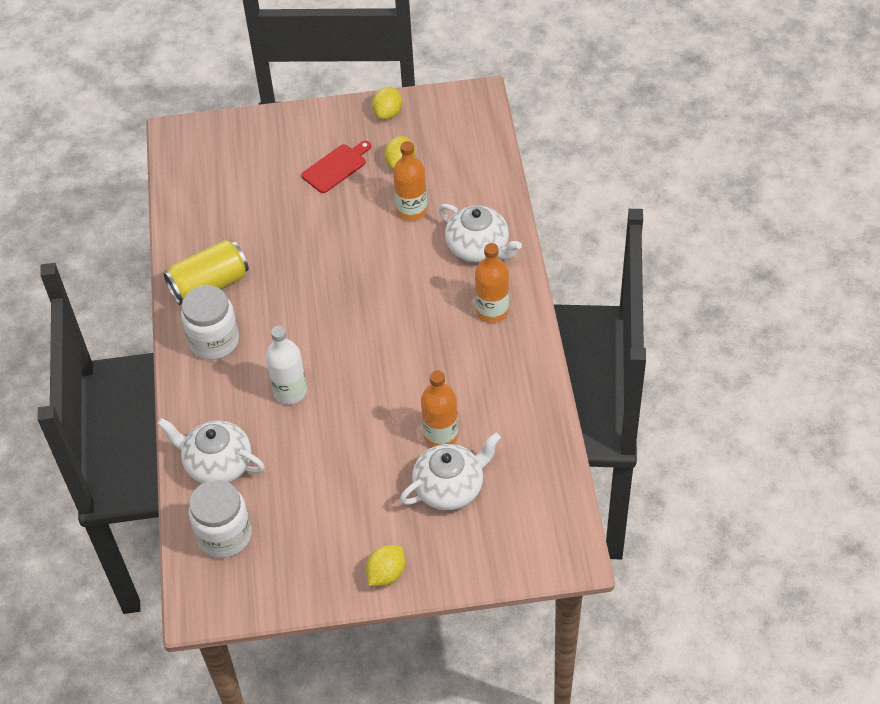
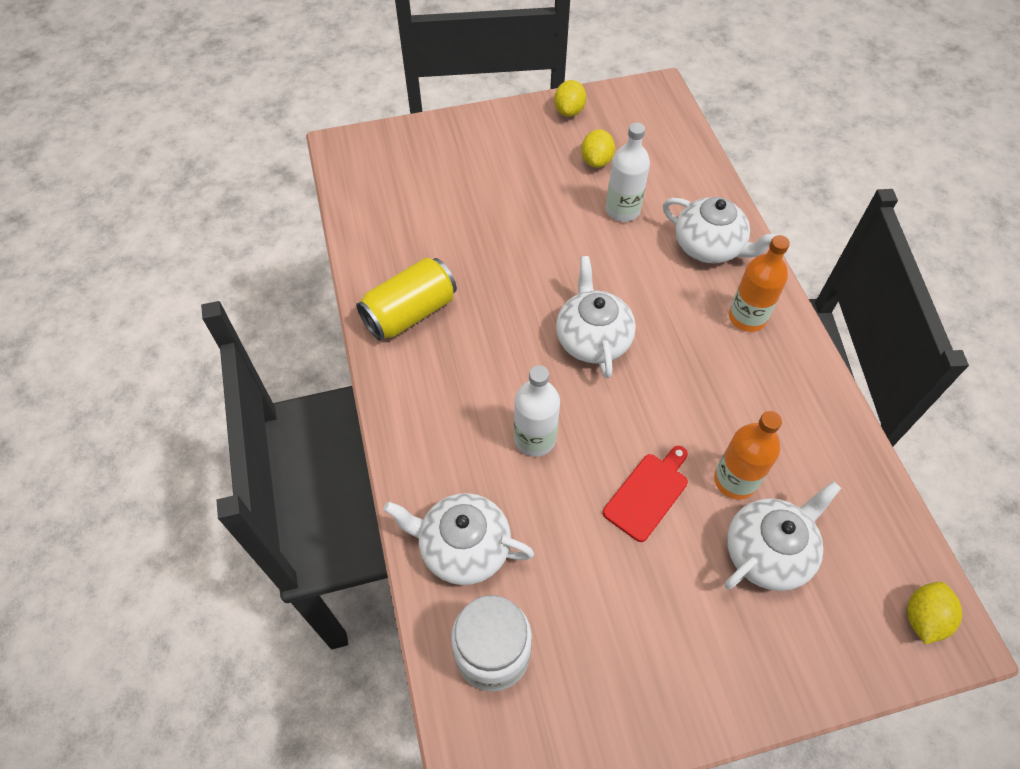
camera: 10 degrees left, 5 degrees up
(214, 341) = (428, 381): white jar -> none
(336, 167) = (527, 170): red cutting board -> red cutting board (648, 493)
(356, 318) = (592, 339): none -> white teapot
(386, 574) = (722, 690): yellow lemon -> yellow lemon (923, 618)
(412, 210) = (622, 210): orange bottle -> white bottle

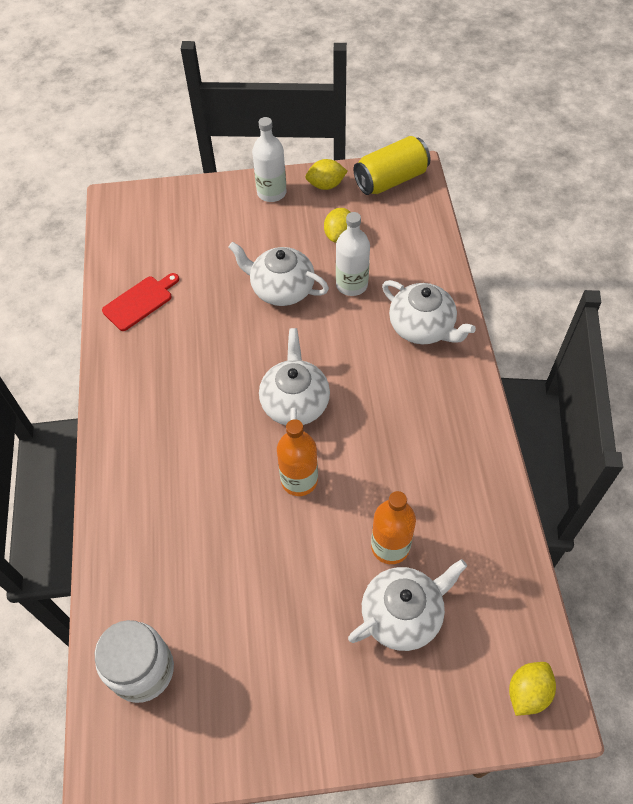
camera: 10 degrees right, 0 degrees up
(410, 313) = (141, 361): yellow can -> yellow can (391, 180)
(463, 547) = (139, 575): white teapot -> white teapot (281, 289)
(535, 439) = (222, 487): white bottle -> white bottle (271, 192)
(569, 111) = (326, 185): yellow lemon -> yellow lemon turned 60 degrees clockwise
(648, 493) = (310, 548): red cutting board -> red cutting board (140, 301)
(747, 317) = (440, 398): orange bottle -> orange bottle (299, 480)

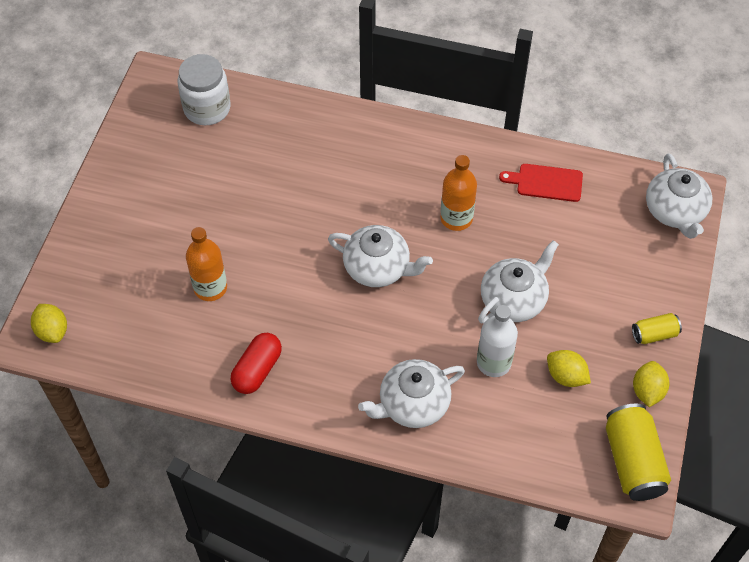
camera: 110 degrees right, 0 degrees up
(140, 301) = (546, 182): red cutting board -> red cutting board turned 120 degrees clockwise
(271, 192) = (654, 334): white bottle -> yellow can
(299, 480) = (301, 246): orange bottle -> orange bottle (456, 218)
(403, 614) = (154, 275): white teapot -> white teapot (675, 211)
(458, 461) = (257, 370): none -> red capsule

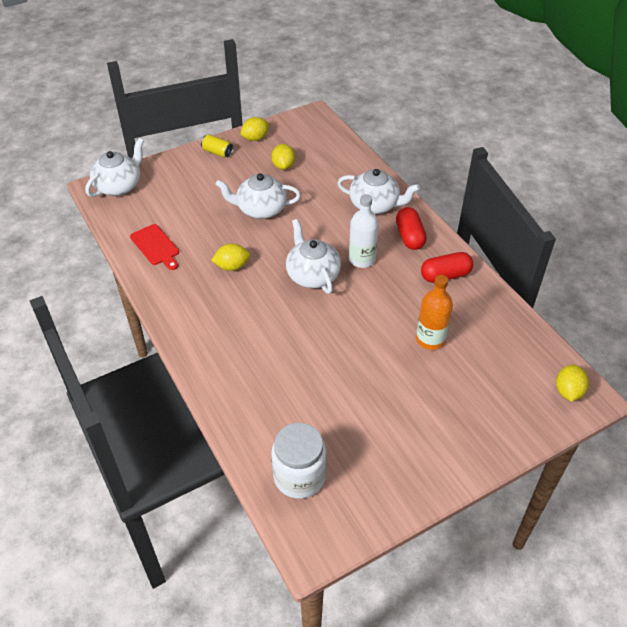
camera: 135 degrees left, 10 degrees down
(336, 390) = (409, 237): none -> red capsule
(456, 218) = (232, 266): orange bottle -> yellow lemon
(493, 362) = (310, 193): white bottle -> white bottle (362, 259)
(633, 461) = (300, 124): yellow can -> none

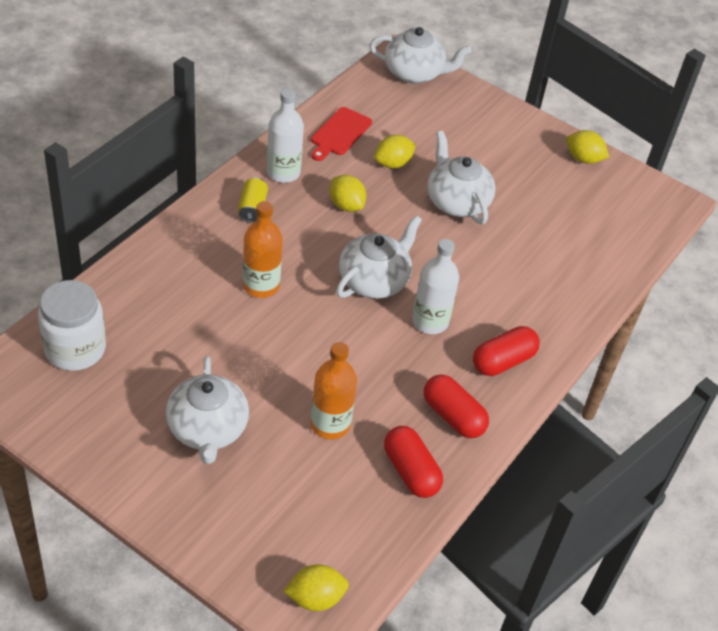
camera: 60 degrees right, 0 degrees up
(178, 291) = (283, 172): none -> white bottle
(217, 152) = (530, 133): yellow can -> yellow can (252, 208)
(283, 166) = (550, 200): yellow lemon -> yellow lemon (393, 164)
(287, 339) = (261, 285): none -> orange bottle
(375, 205) = (540, 310): white teapot -> white teapot (207, 429)
(482, 311) = (410, 471): none -> red capsule

